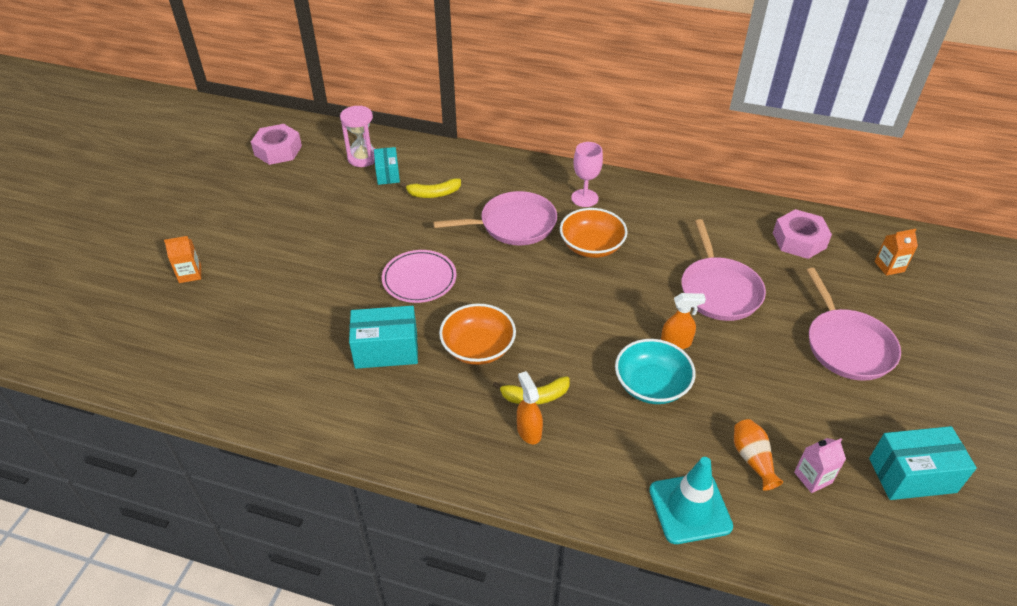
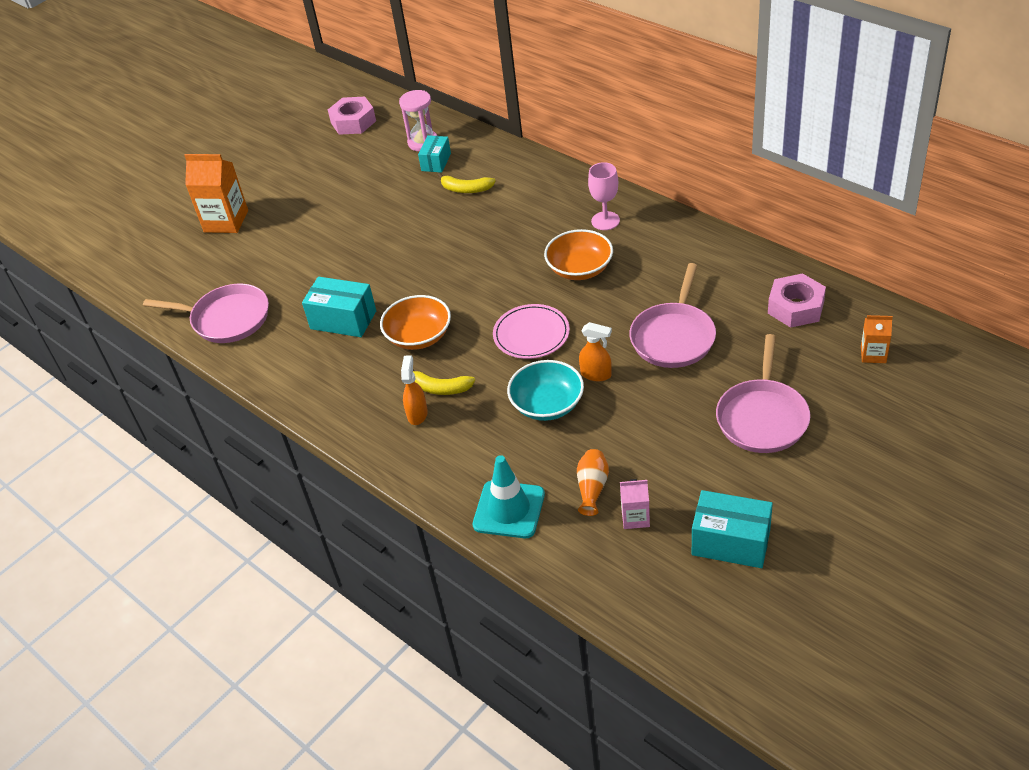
camera: 30 degrees right, 0 degrees up
(190, 274) = (226, 221): orange carton -> orange carton, size x1.86
(419, 279) = (406, 265): pink plate -> pink plate (531, 334)
(514, 224) = (520, 233): pink pan -> pink pan (227, 319)

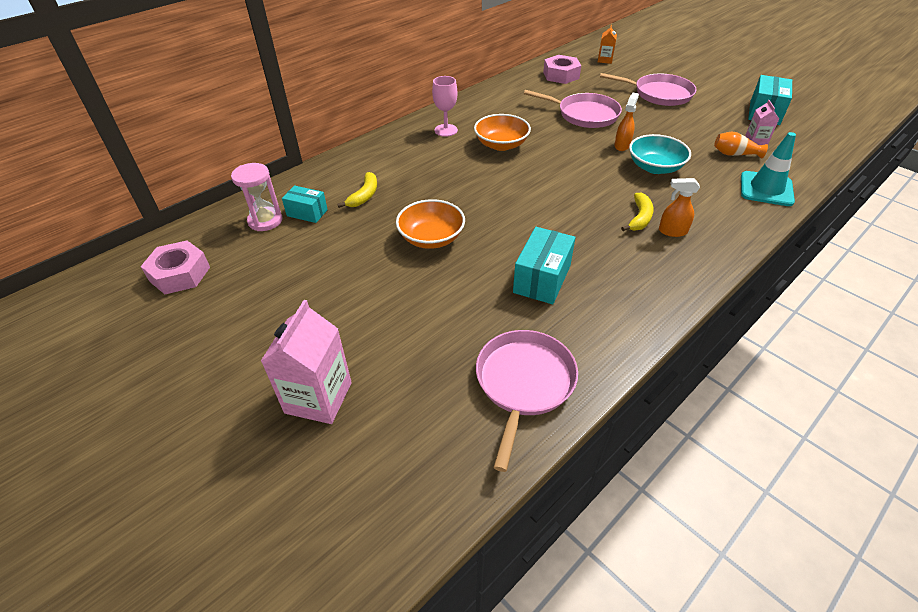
camera: 90 degrees left, 0 degrees up
(226, 221) = (318, 397): orange carton -> pink carton
(419, 336) = (572, 229): orange bowl -> orange bowl (431, 238)
(531, 334) = (576, 170): pink plate -> none

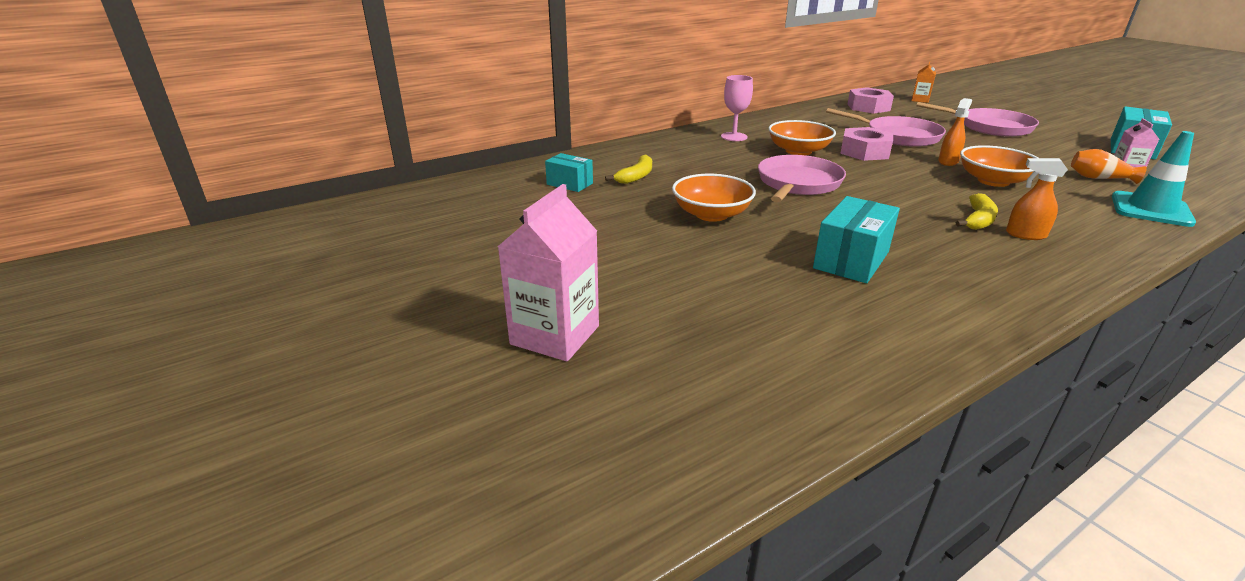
camera: 10 degrees right, 15 degrees down
(180, 274) = (419, 217): pink nut -> pink nut (864, 152)
(265, 221) = (522, 186): pink hourglass -> none
(524, 383) = (829, 353): pink pan -> pink pan (798, 183)
(655, 167) = (993, 181): turquoise bowl -> orange bowl

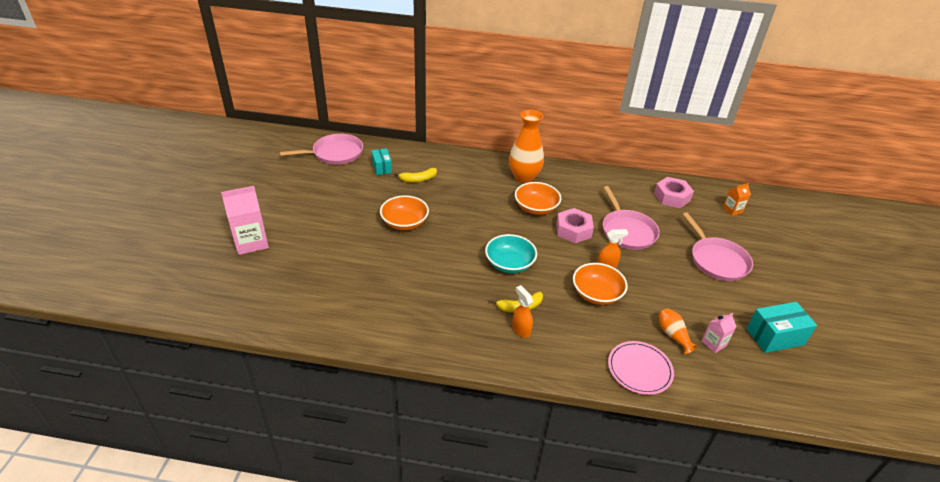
camera: 40 degrees right, 10 degrees up
(734, 137) = (524, 177): pink goblet -> orange vase
(798, 183) = (484, 229): pink pan -> pink pan (335, 153)
(851, 260) = (409, 284): turquoise box -> none
(885, 196) = (509, 264): none -> turquoise bowl
(1150, 209) = (639, 369): turquoise traffic cone -> pink plate

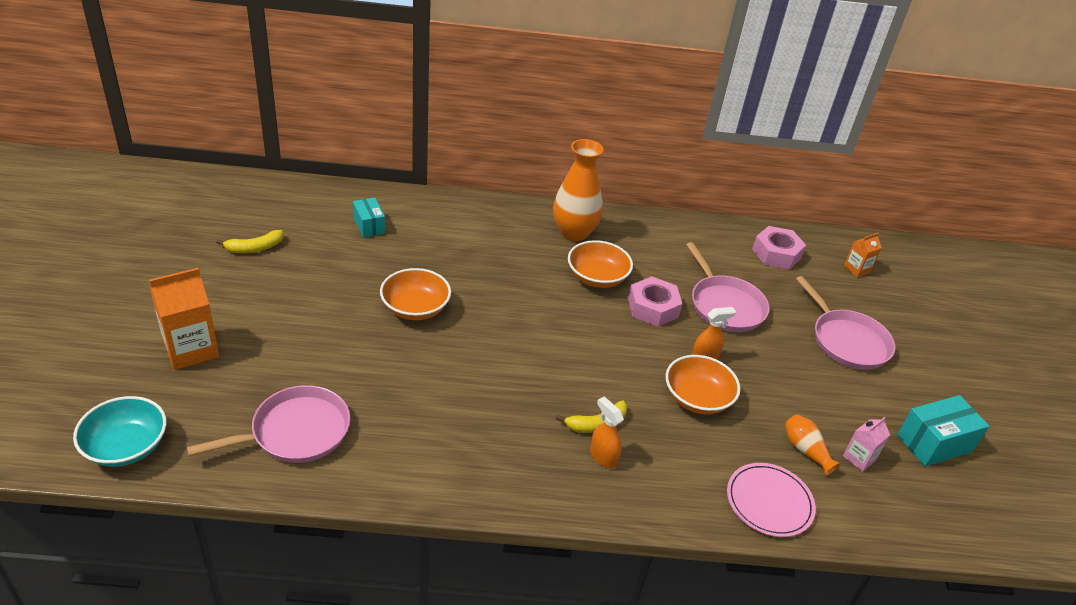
camera: 10 degrees left, 0 degrees up
(251, 242) = (191, 349): pink carton -> orange carton
(335, 153) = (296, 206): pink pan -> pink pan (296, 432)
(418, 179) = (425, 241): yellow banana -> yellow banana (254, 248)
(509, 264) = (573, 361): turquoise bowl -> turquoise bowl (126, 446)

